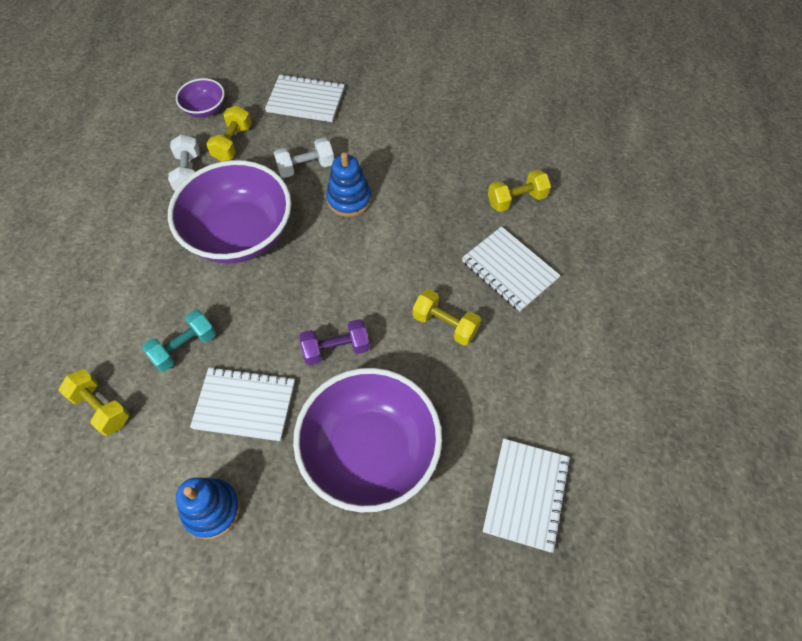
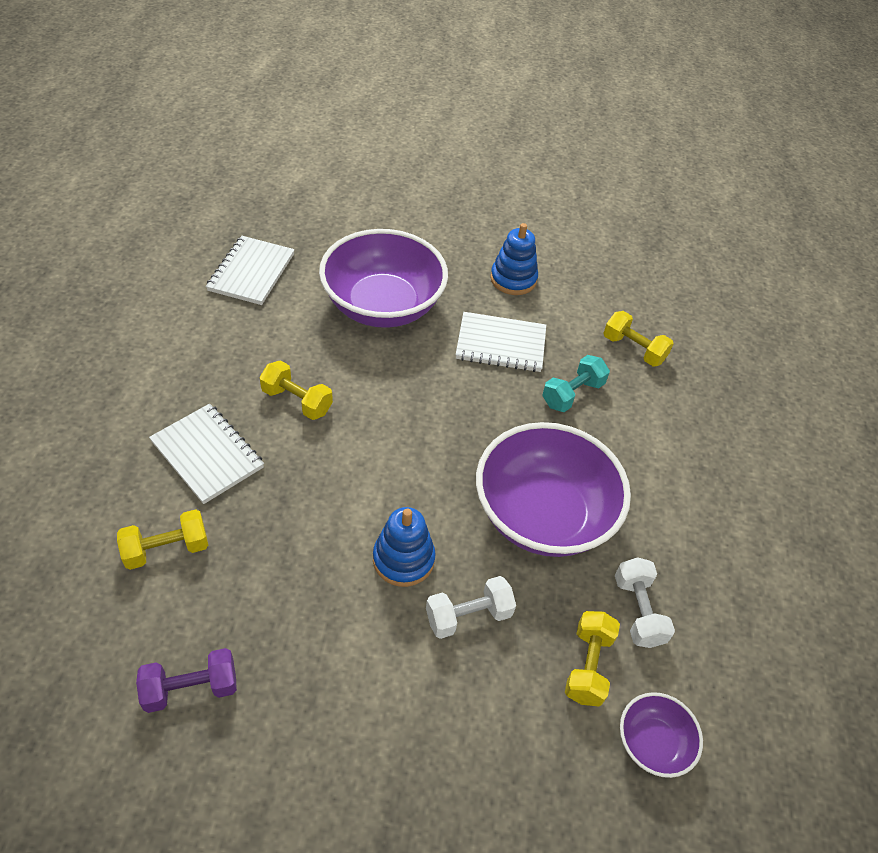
camera: 175 degrees right, 10 degrees down
(306, 100) = (482, 760): white notebook -> none
(336, 349) = (416, 384): purple dumbbell -> purple dumbbell (191, 688)

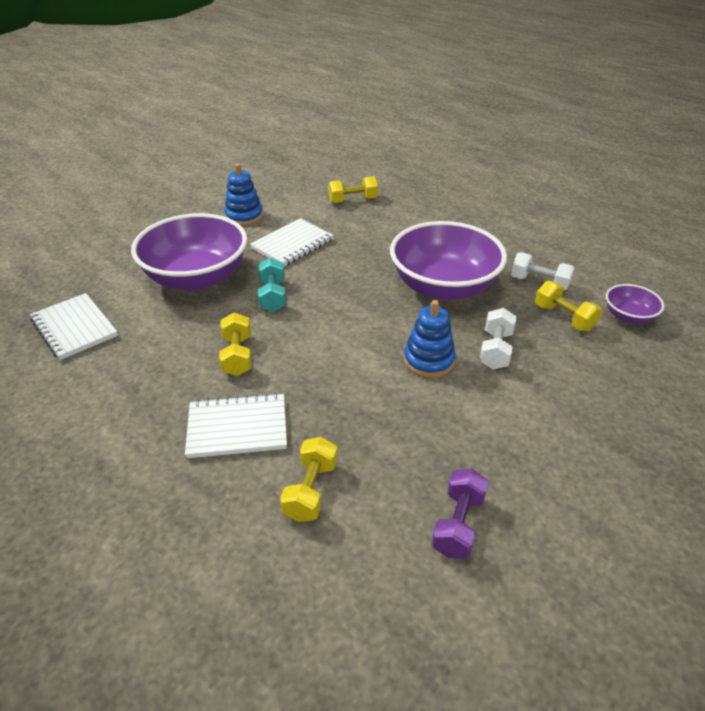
camera: 50 degrees left, 10 degrees down
(297, 401) = (237, 356): yellow dumbbell -> yellow dumbbell turned 75 degrees counterclockwise
(572, 394) = (363, 236): turquoise dumbbell -> turquoise dumbbell (273, 296)

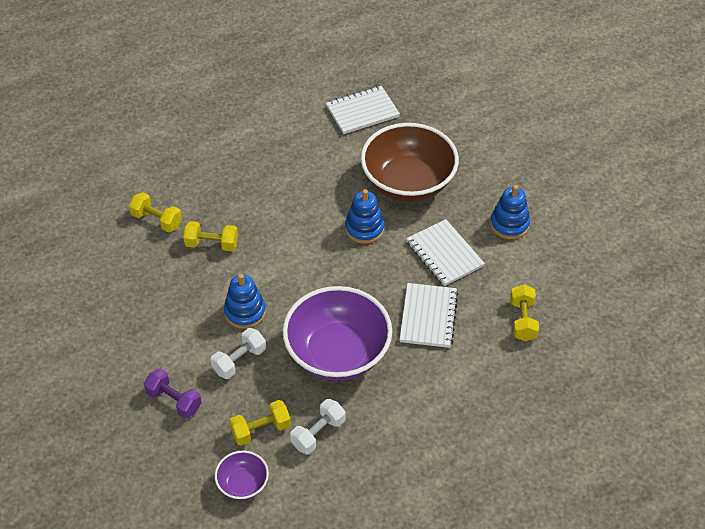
camera: 105 degrees right, 10 degrees up
(197, 277) = (408, 182): purple bowl -> brown bowl
(237, 356) = (295, 199): yellow dumbbell -> yellow dumbbell (212, 244)
(237, 428) = (223, 192): white notebook -> white notebook (428, 317)
(273, 296) = (364, 228): turquoise dumbbell -> blue stacking toy
(458, 524) = (100, 284): purple dumbbell -> purple dumbbell (174, 400)
(495, 350) = (239, 360): white dumbbell -> white dumbbell turned 75 degrees counterclockwise

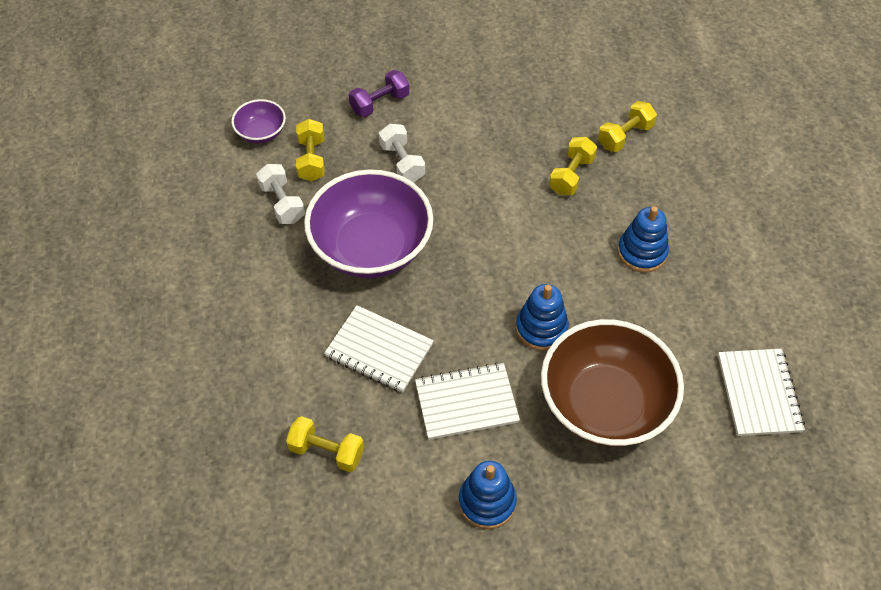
camera: 110 degrees right, 5 degrees up
(245, 312) = (463, 182): blue stacking toy -> blue stacking toy (642, 252)

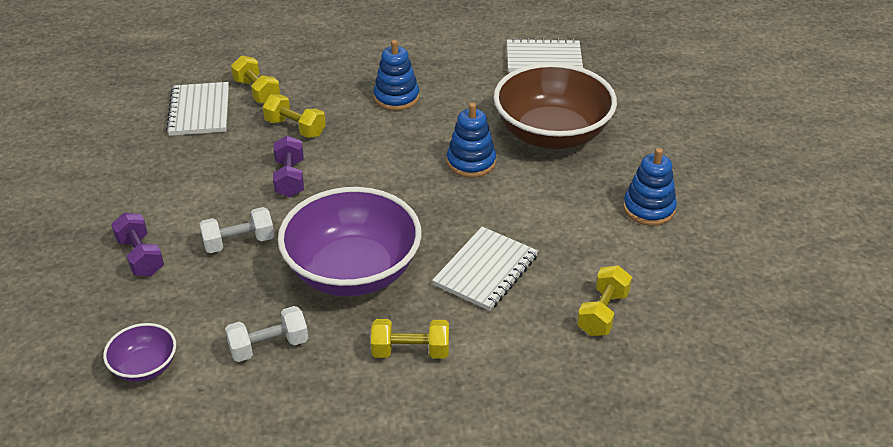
camera: 85 degrees left, 15 degrees down
(311, 160) = (208, 318): yellow dumbbell -> yellow dumbbell (410, 351)
(466, 402) = (548, 214): white notebook -> white notebook (199, 111)
(493, 183) = (290, 178): none -> purple dumbbell

